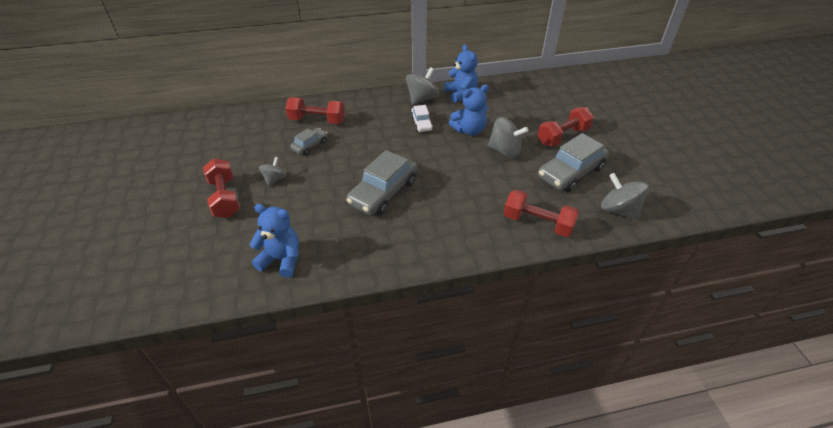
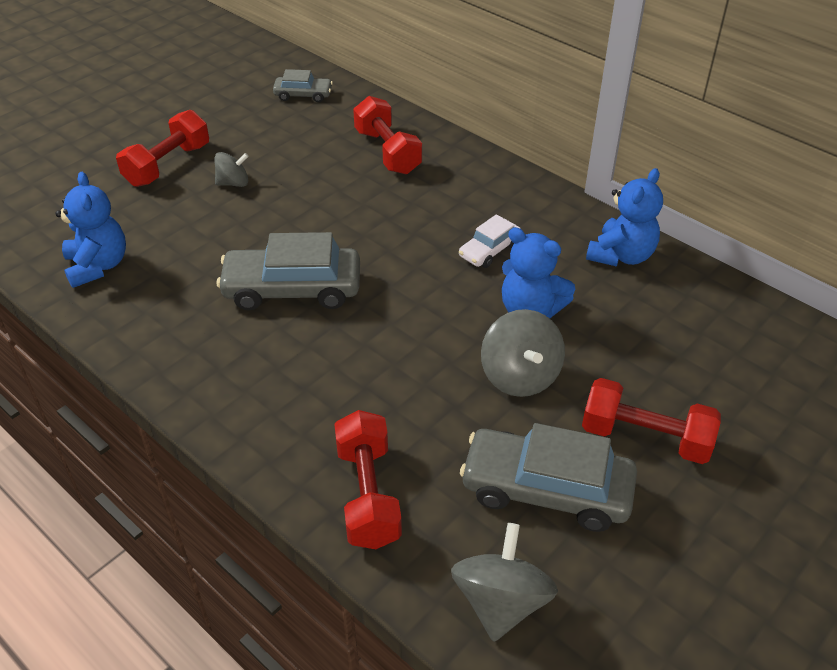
camera: 55 degrees right, 0 degrees up
(310, 145) = (328, 174): grey car -> grey car (303, 95)
(422, 99) = (555, 220): grey spinning top -> none

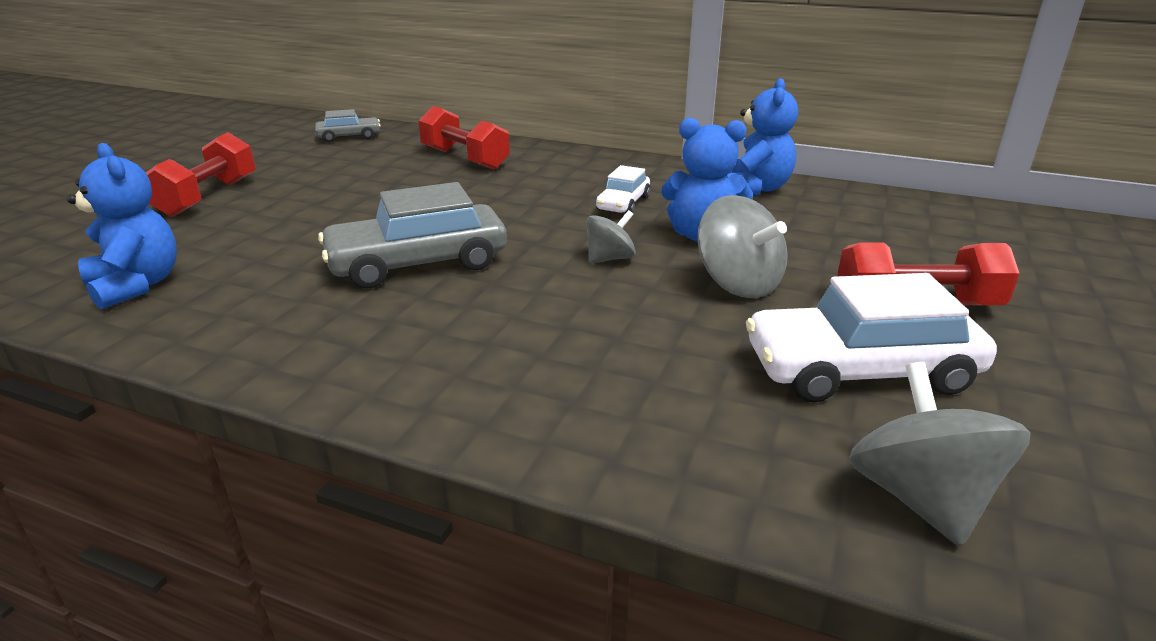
camera: 20 degrees left, 15 degrees down
(233, 183) = (298, 199): grey spinning top -> grey spinning top (610, 259)
(368, 495) = (647, 427): red dumbbell -> none
(546, 489) = (860, 370): grey car -> white car

